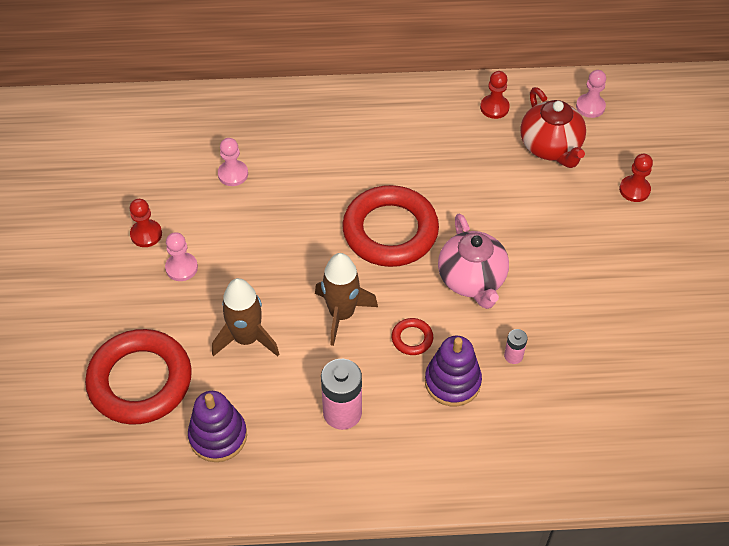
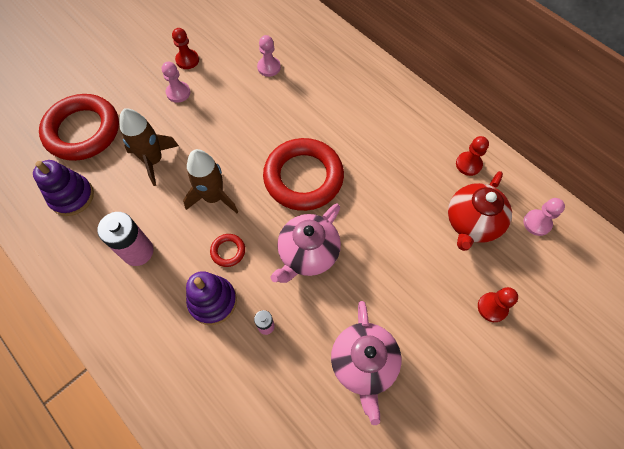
camera: 50 degrees right, 10 degrees up
(607, 308) = (363, 364): none -> pink teapot

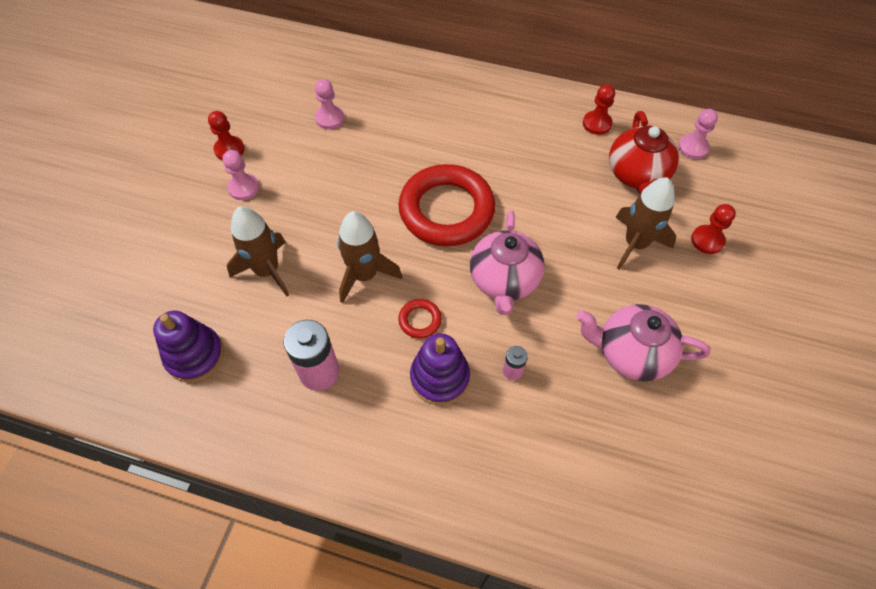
camera: 30 degrees left, 5 degrees down
(83, 131) = (155, 279): red ring -> none
(363, 364) = (631, 353): pink teapot -> pink teapot turned 135 degrees clockwise
(430, 279) = (635, 244): none -> brown rocket

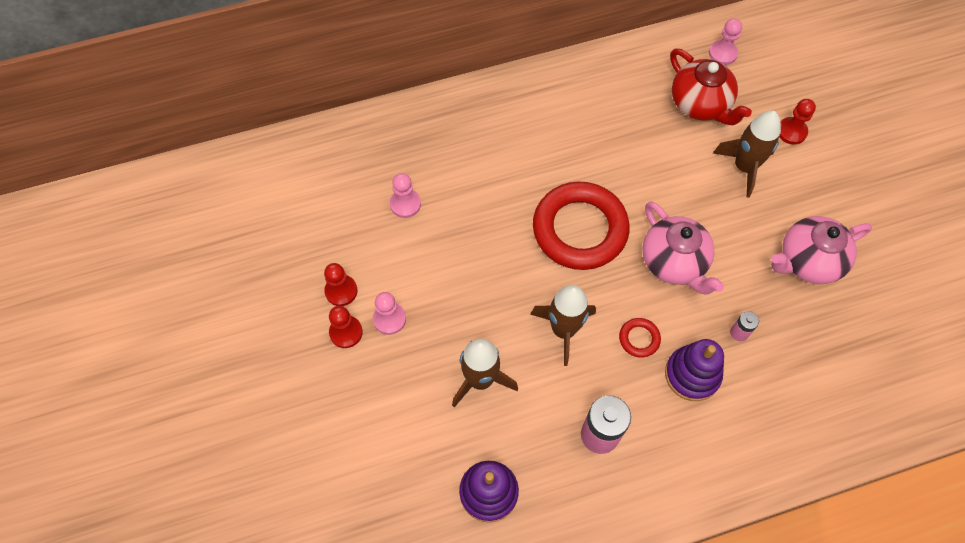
camera: 35 degrees left, 5 degrees up
(597, 124) = (634, 74): red pawn -> red pawn (346, 332)

